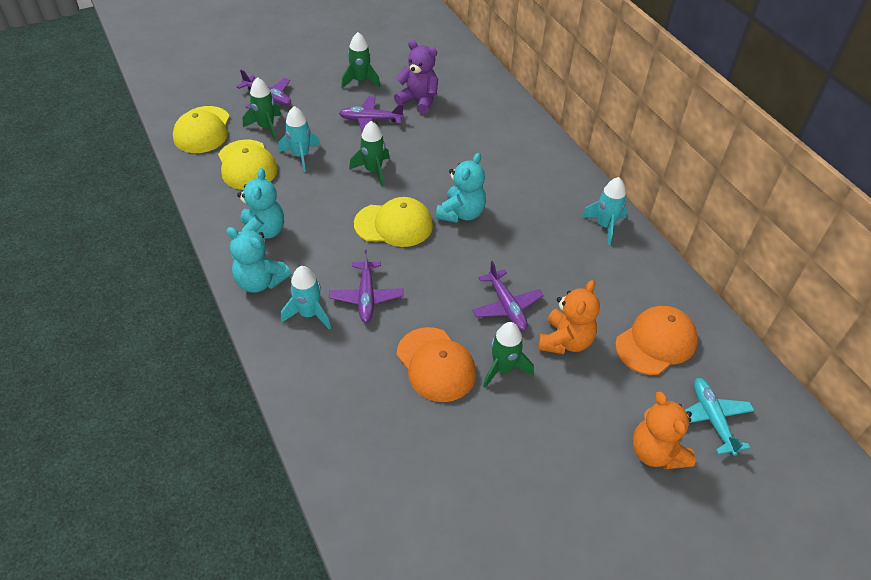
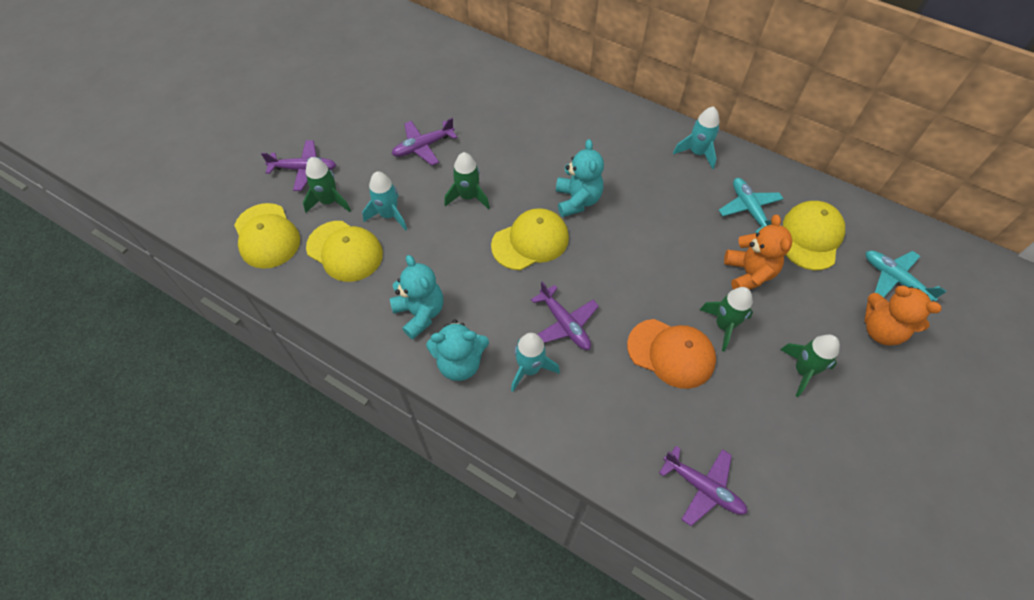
camera: 30 degrees left, 10 degrees up
(360, 81) = (380, 110): green rocket -> green rocket (802, 370)
(418, 100) = (450, 106): purple teddy bear -> none
(506, 306) = (682, 268): purple plane -> purple plane (703, 488)
(614, 292) = (749, 209): none -> turquoise plane
(656, 342) = (811, 237): orange cap -> yellow cap

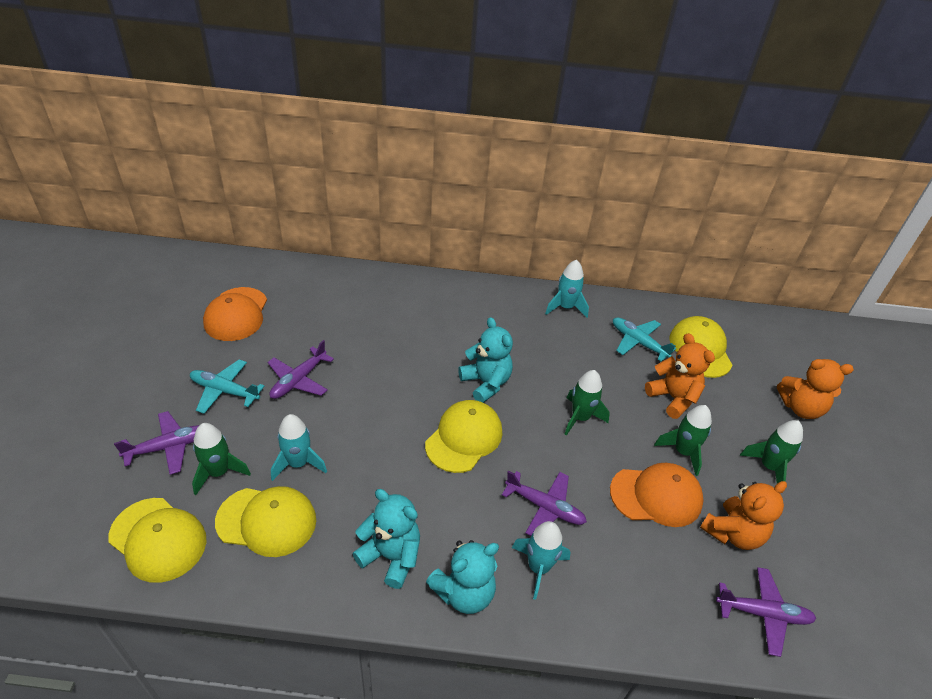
camera: 30 degrees left, 15 degrees down
(402, 74) = (236, 314): none -> orange cap
(468, 197) = (375, 415): green rocket -> green rocket (580, 418)
(723, 412) = (733, 533): none -> orange teddy bear
(894, 279) = (782, 362): turquoise plane -> turquoise plane (224, 391)

